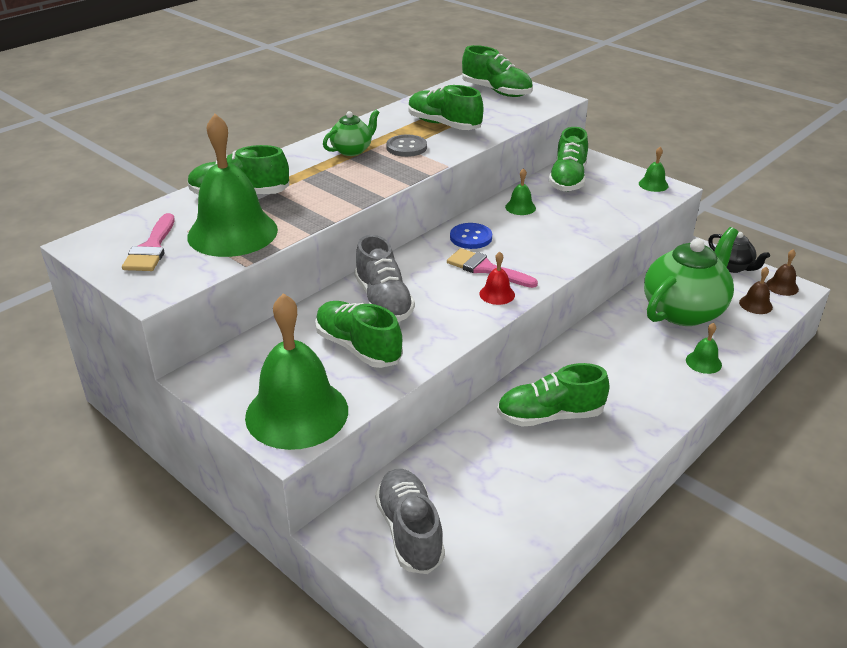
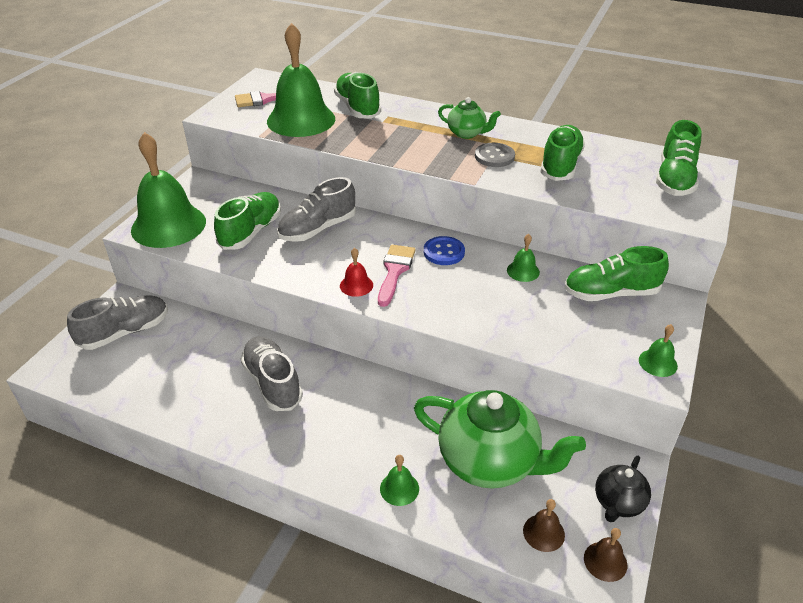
camera: 70 degrees right, 5 degrees up
(550, 416) = (272, 383): green shoe -> grey shoe

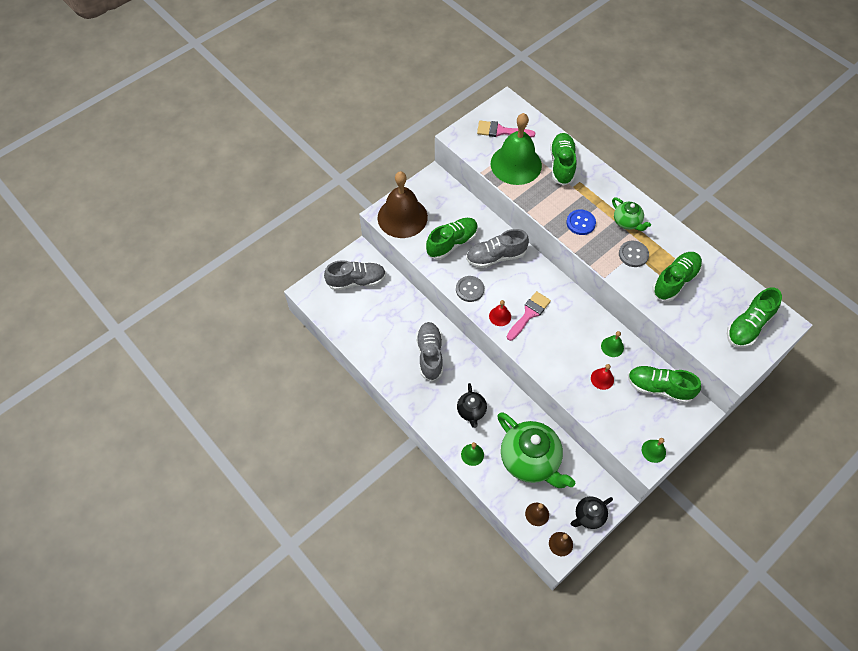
camera: 25 degrees right, 20 degrees up
(168, 225) = (402, 217): green bell -> brown bell
(299, 270) = (469, 289): none -> grey button
(368, 431) = (471, 411): none -> black teapot
(444, 252) = (569, 310): blue button -> blue button (580, 223)
(534, 307) = (602, 379): none -> red bell

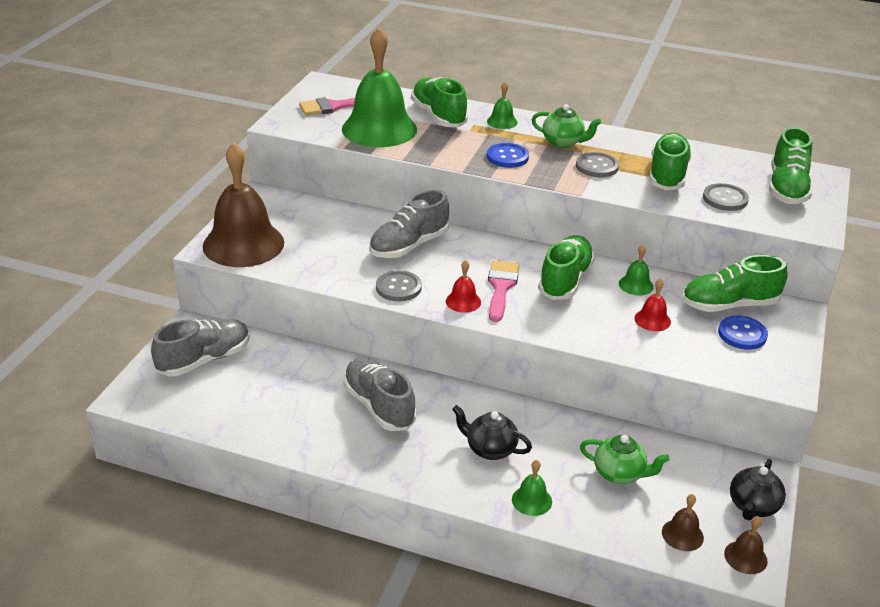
camera: 30 degrees left, 25 degrees down
(452, 243) = (336, 249): green shoe -> green shoe (565, 280)
(471, 411) = (490, 449): black teapot -> black teapot turned 150 degrees clockwise
(530, 460) = (619, 474): green teapot -> green teapot, size x0.51
(649, 414) = (742, 334): none -> blue button
(653, 451) = (783, 369): green bell -> green bell (502, 121)
(697, 319) = (725, 199): none -> grey button

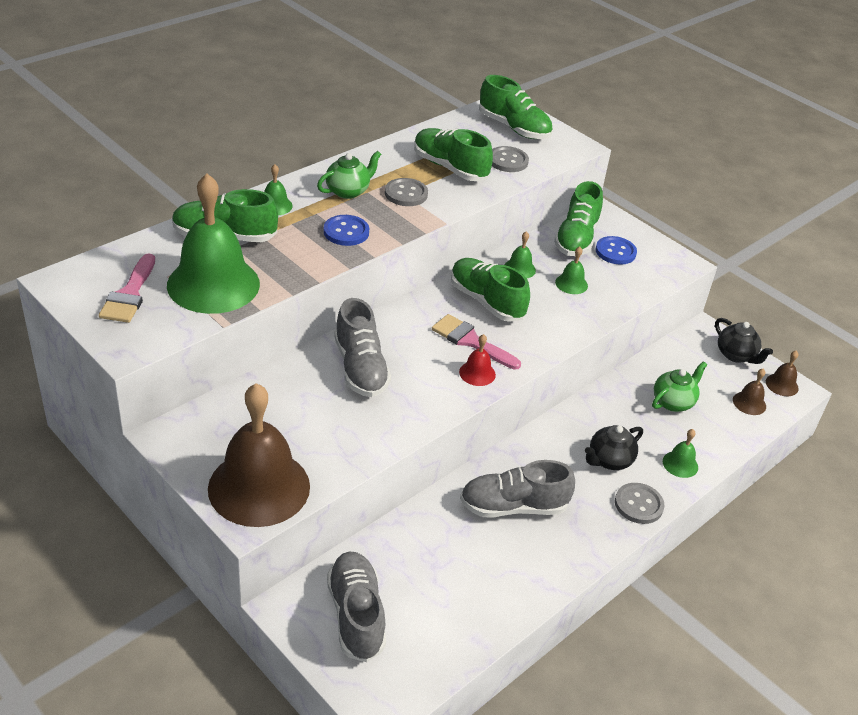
camera: 65 degrees left, 5 degrees up
(398, 287) = (426, 404): grey button -> grey button (638, 504)
(652, 320) = (571, 284): red bell -> green bell

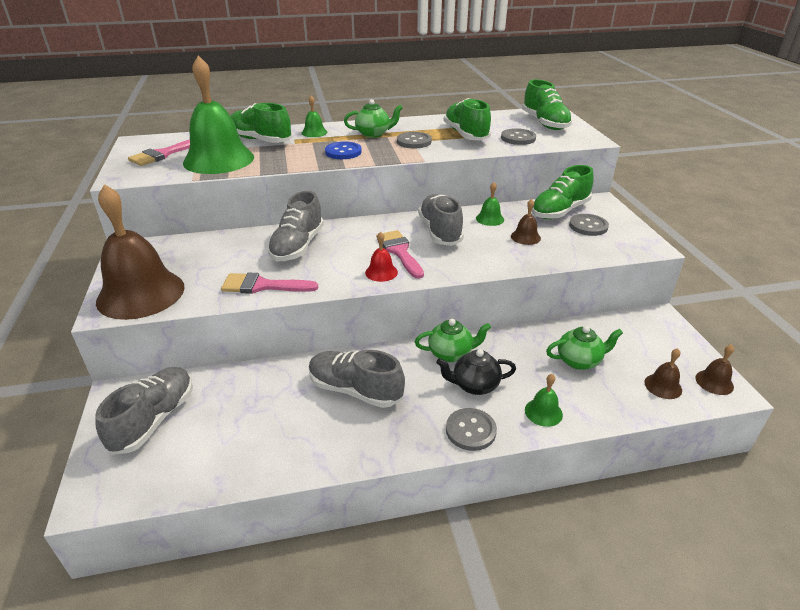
camera: 35 degrees right, 5 degrees down
(378, 430) = (263, 286): none -> pink brush
(486, 301) = (440, 231): green shoe -> grey shoe
(564, 435) = (451, 353): none -> green teapot
(571, 284) = (525, 237): green bell -> brown bell
(615, 252) = (588, 226): blue button -> grey button
(736, 355) = (678, 344): black teapot -> none

